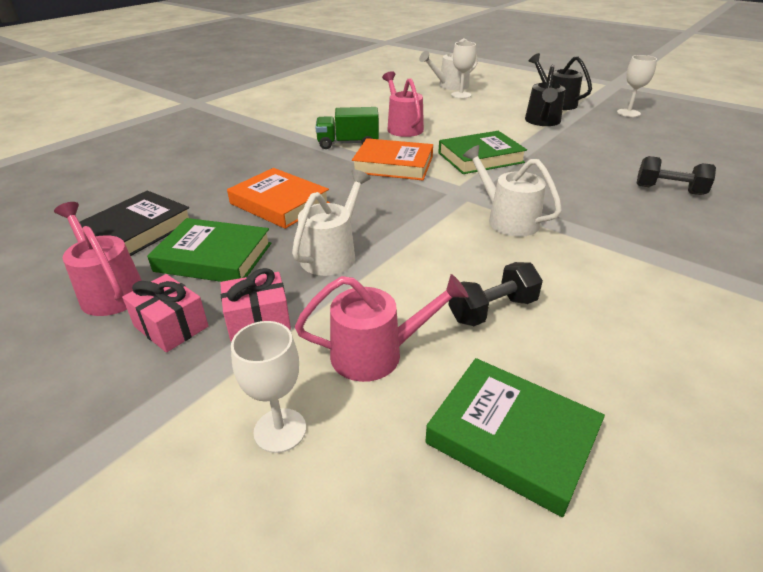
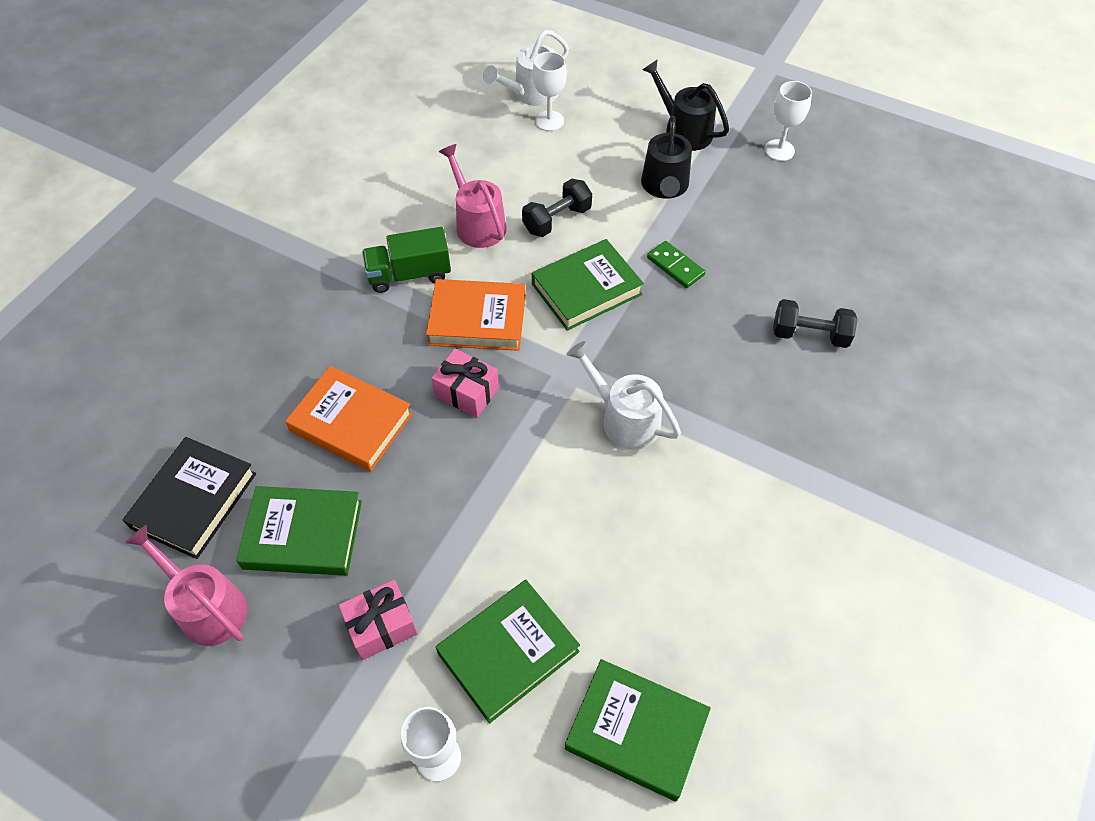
camera: 10 degrees left, 20 degrees up
(171, 326) = (295, 648): pink gift -> pink gift (467, 392)
(332, 254) = (435, 509): white watering can -> none
(377, 353) = (508, 652): pink watering can -> green book
(492, 310) = (613, 574): black dumbbell -> black dumbbell (557, 220)
(551, 153) = (675, 266): none -> green domino

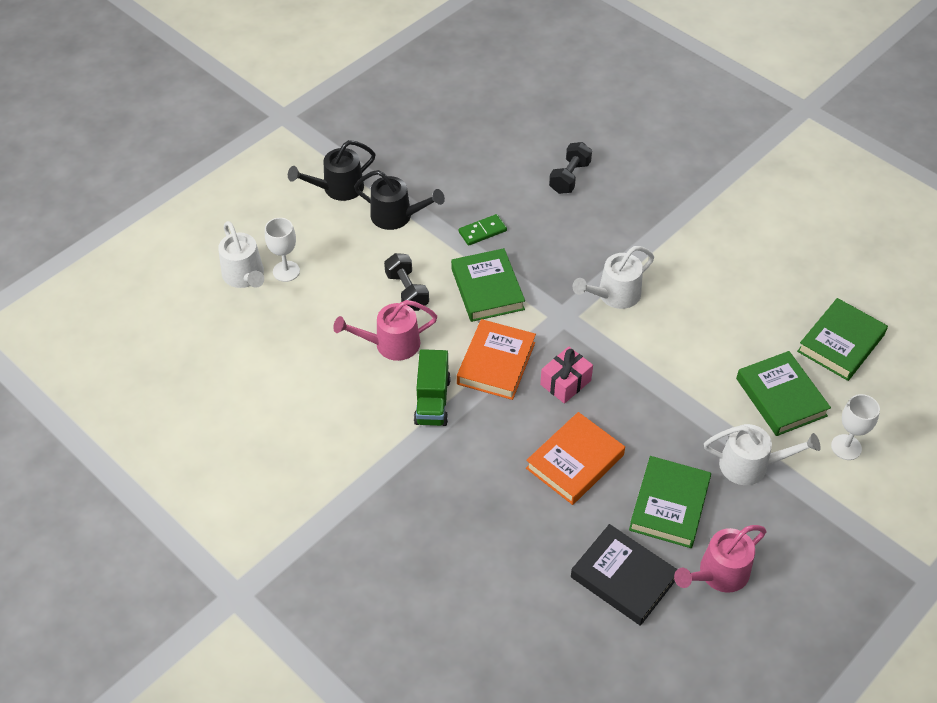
camera: 75 degrees left, 5 degrees down
(381, 626) = (751, 465): pink gift -> white watering can
(779, 150) = (385, 139): white goblet -> none

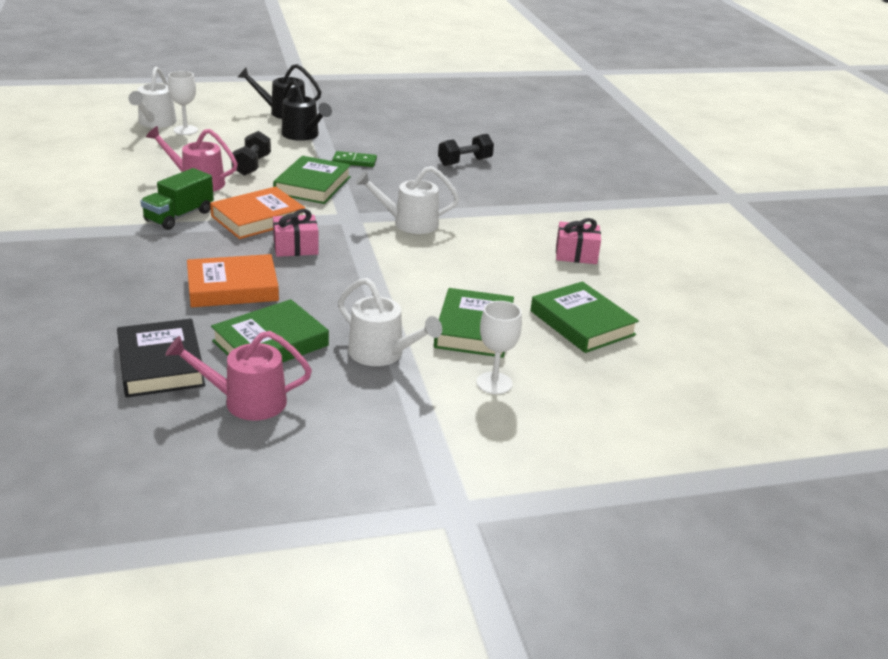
camera: 30 degrees right, 20 degrees down
(766, 260) = (576, 254): none -> pink gift
(840, 343) = (582, 323): green book -> green book turned 75 degrees clockwise

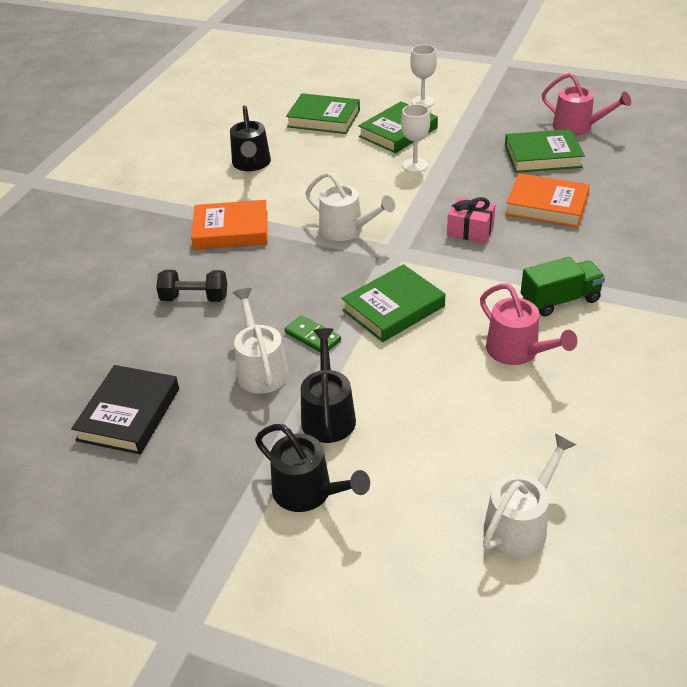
camera: 140 degrees left, 10 degrees up
(161, 364) = (624, 161): black book -> black book (129, 414)
(185, 130) = (482, 484): white goblet -> white goblet (415, 165)
(252, 166) = (438, 365): black dumbbell -> none
(258, 218) = (482, 275): orange book -> orange book (231, 230)
(382, 354) = (473, 132): white watering can -> white watering can (260, 368)
(576, 254) = (251, 164): pink gift -> black watering can
(582, 323) = (323, 118): green book -> green book turned 75 degrees counterclockwise

